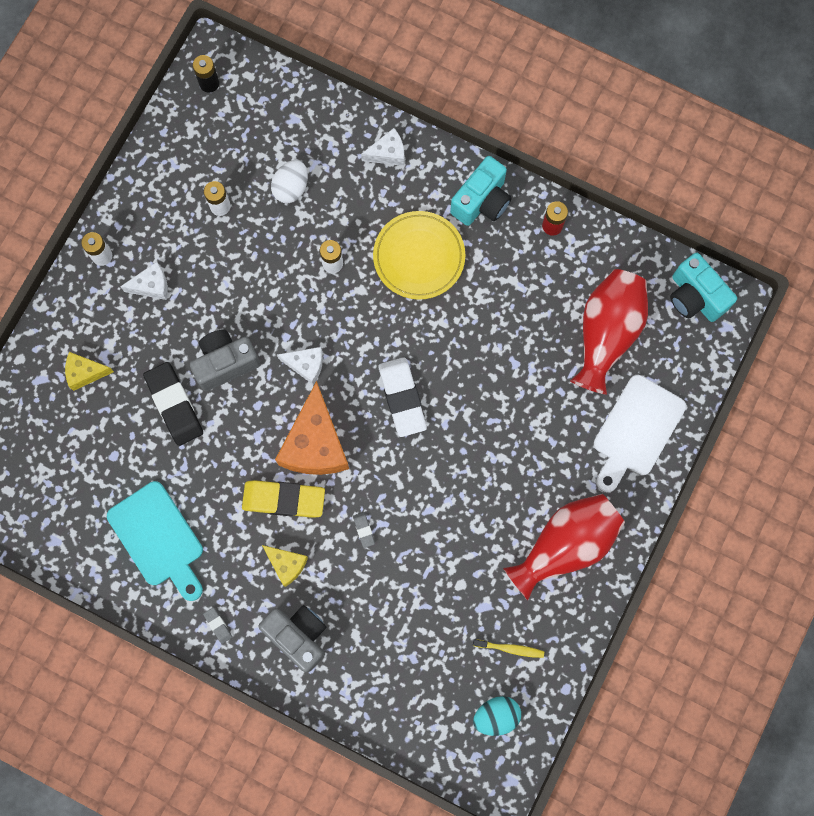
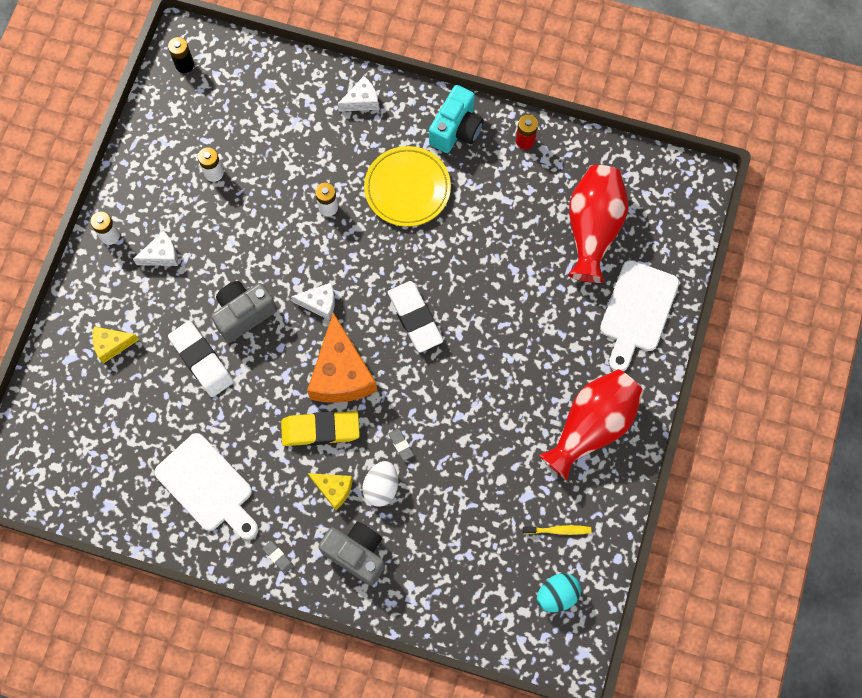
camera: 10 degrees left, 5 degrees down
(158, 538) = (207, 486): turquoise cutting board -> white cutting board
(174, 405) = (201, 360): black eraser -> white eraser
(291, 188) = (277, 146): white egg -> white egg (381, 487)
(695, 297) = (667, 183): turquoise camera -> none

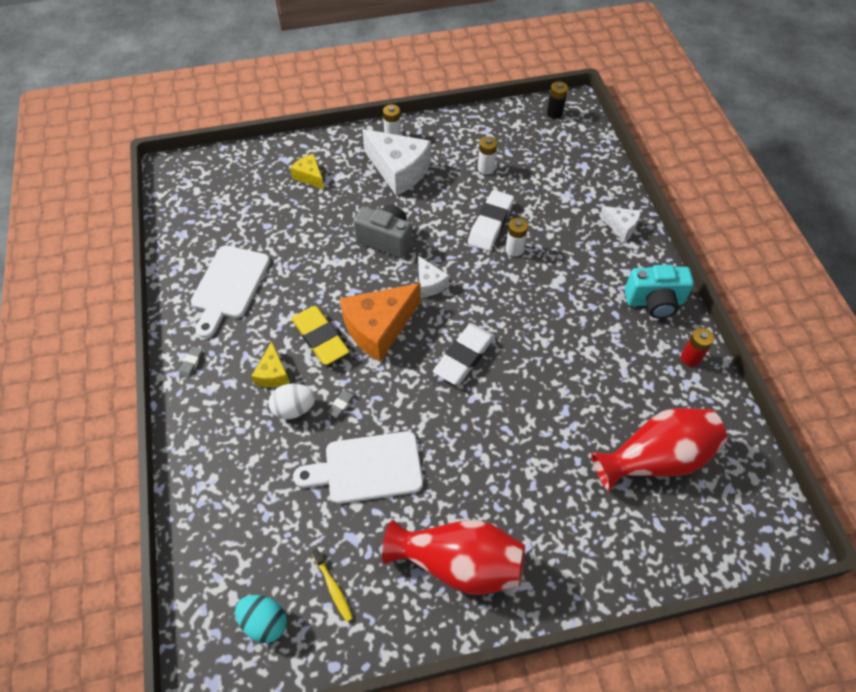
camera: 60 degrees right, 15 degrees down
(161, 255) = (398, 170): white cheese -> white cheese, size x1.95
(201, 360) = (331, 233): white eraser -> white eraser (490, 223)
(356, 554) = (222, 420): grey camera -> none
(407, 188) = (574, 293): yellow plate -> none
(637, 311) = (606, 545): white cutting board -> white cutting board (367, 468)

